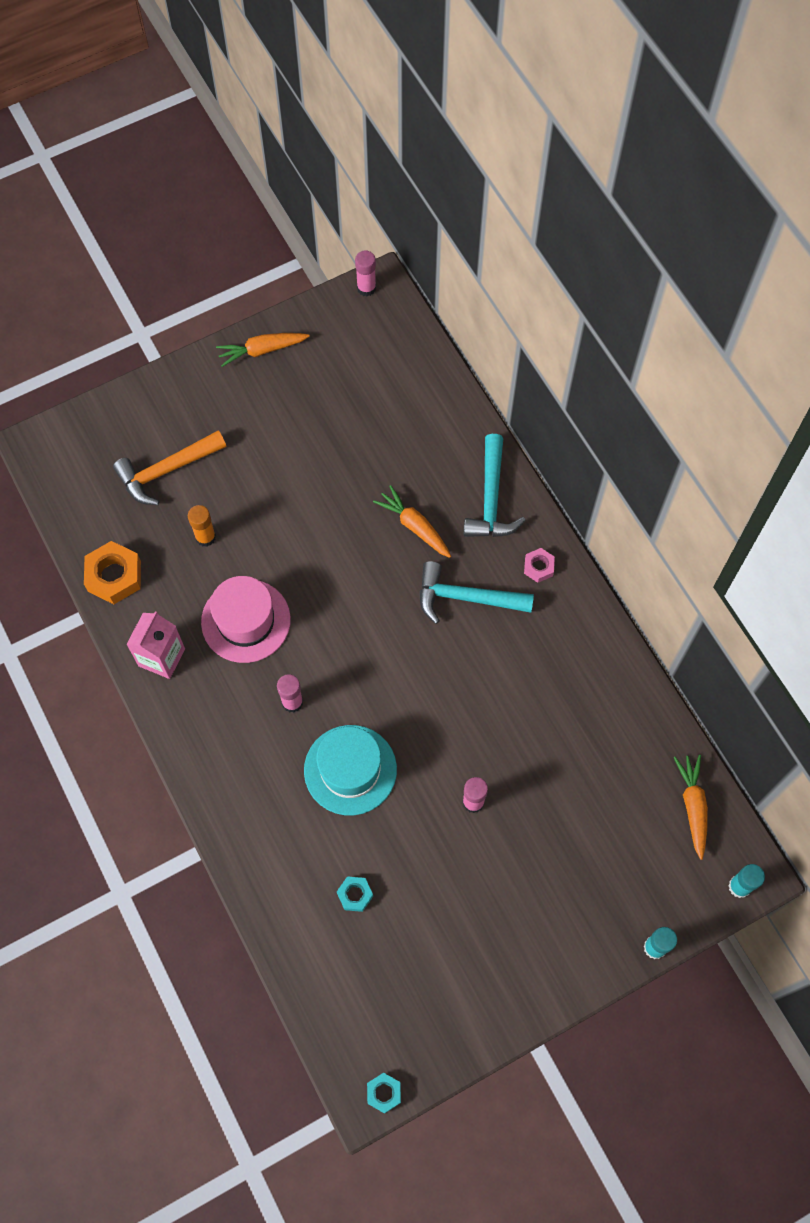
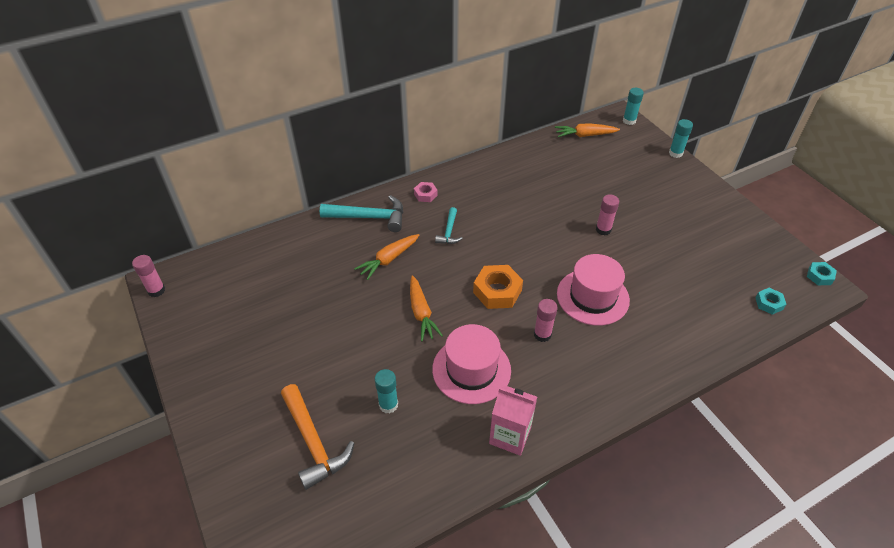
camera: 90 degrees left, 20 degrees down
(114, 576) = (426, 484): orange nut -> orange nut (497, 291)
(205, 537) = (388, 405): orange glue stick -> turquoise glue stick
(261, 350) = (197, 366): orange carrot -> orange carrot (421, 313)
(350, 770) = (592, 297): turquoise hat -> pink hat
(355, 895) = (688, 293): turquoise nut -> turquoise nut (769, 303)
(466, 598) = (449, 231): turquoise hammer -> turquoise hammer, size x0.56

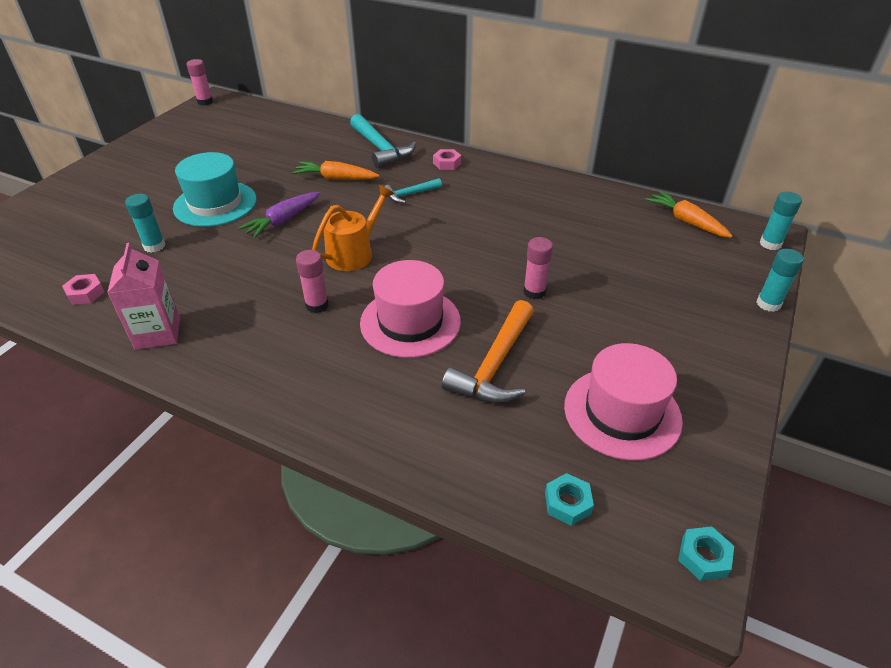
camera: 55 degrees right, 5 degrees down
(313, 442) = (90, 225): orange hammer -> orange hammer (495, 365)
(357, 345) = (215, 204): none -> turquoise hat
(421, 313) = (282, 221): orange carrot -> purple carrot
(421, 470) = (85, 293): none -> pink nut
(471, 370) = (230, 276): pink hat -> pink hat (622, 413)
(497, 291) = (354, 253): orange nut -> orange watering can

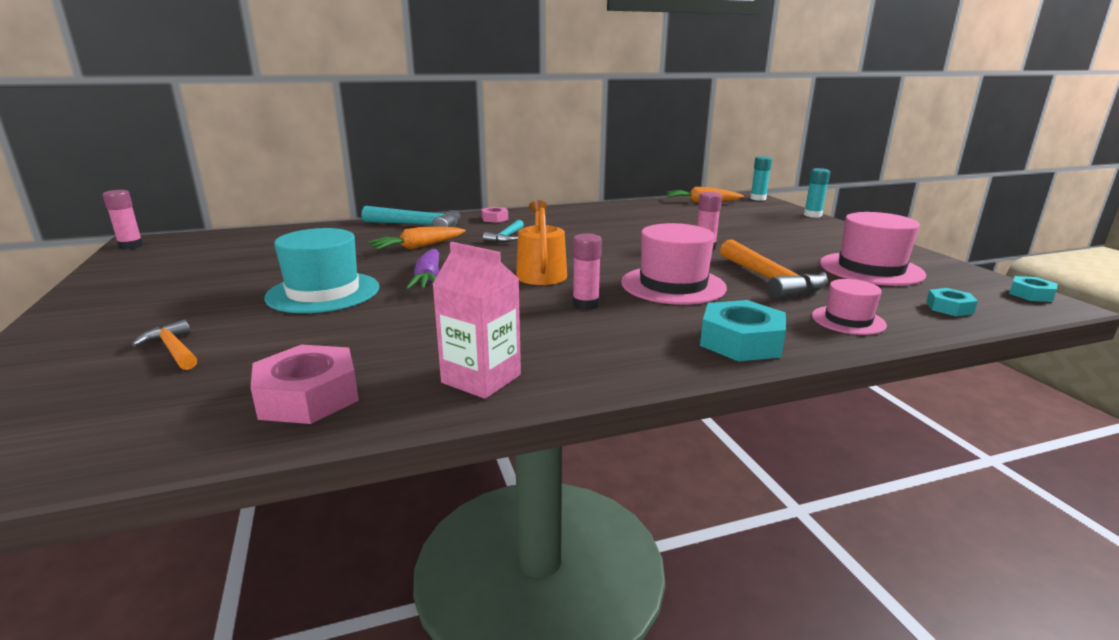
camera: 45 degrees left, 20 degrees down
(85, 293) = (308, 396): pink nut -> pink nut, size x1.81
(96, 220) = (173, 350): none -> orange hammer
(154, 246) = (317, 336): turquoise glue stick -> none
(330, 408) = (741, 342): none -> turquoise nut
(447, 447) = (848, 320): none -> pink hat

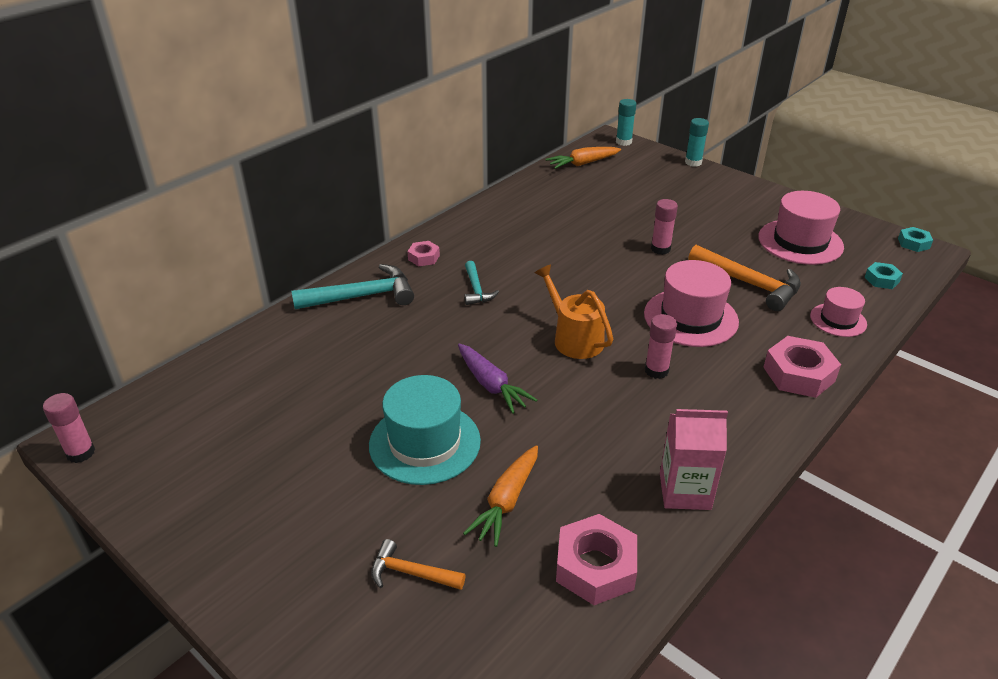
camera: 30 degrees left, 15 degrees up
(418, 247) = (413, 337): orange carrot -> orange carrot (506, 502)
(741, 342) = (798, 374): turquoise nut -> pink nut

